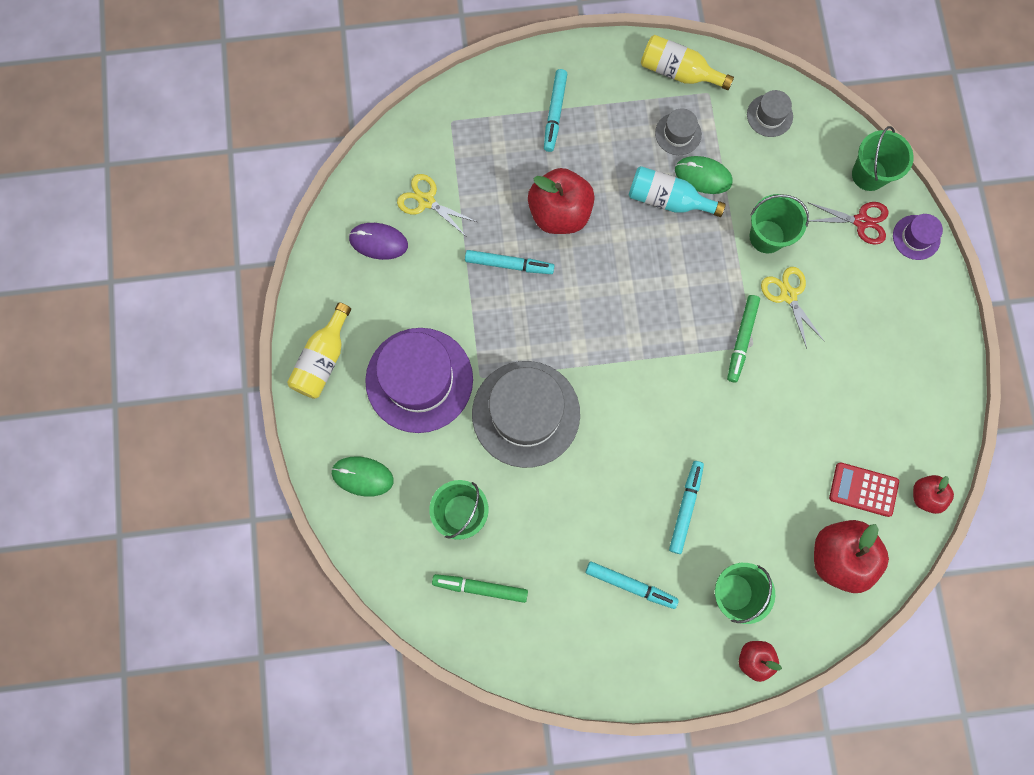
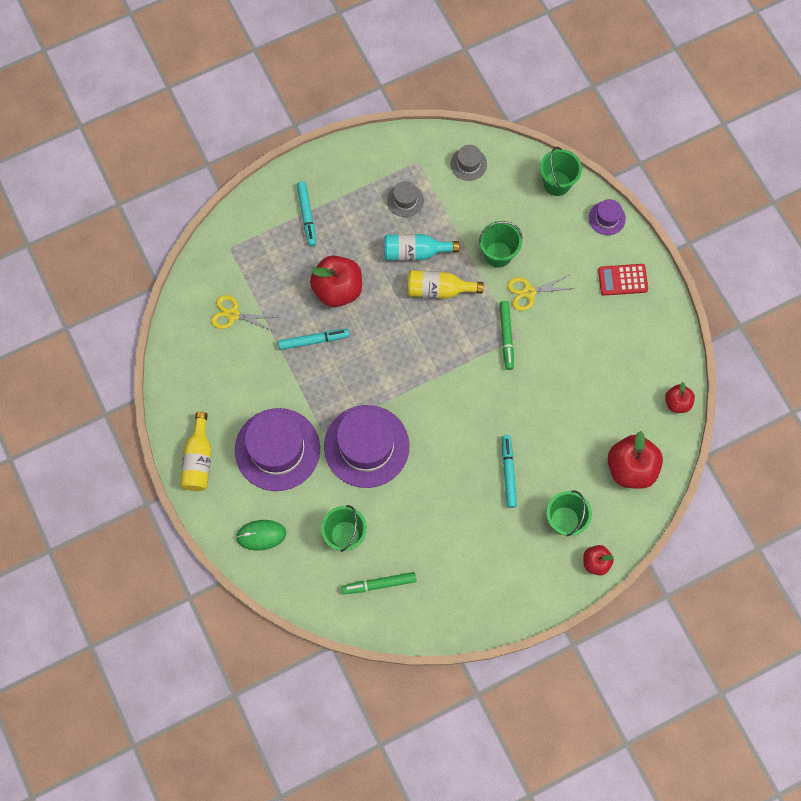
camera: 20 degrees left, 5 degrees down
(378, 242) = (208, 357): purple mouse -> none
(526, 414) = (366, 446): grey hat -> purple hat
(630, 585) = (488, 542): turquoise marker -> none
(678, 72) = (389, 154): yellow bottle -> yellow bottle (439, 289)
(703, 176) = (435, 225): green mouse -> none
(788, 295) = (529, 292): yellow scissors -> yellow scissors turned 60 degrees counterclockwise
(861, 221) = (563, 220): red scissors -> none
(863, 489) = (631, 414): red calculator -> red calculator (622, 280)

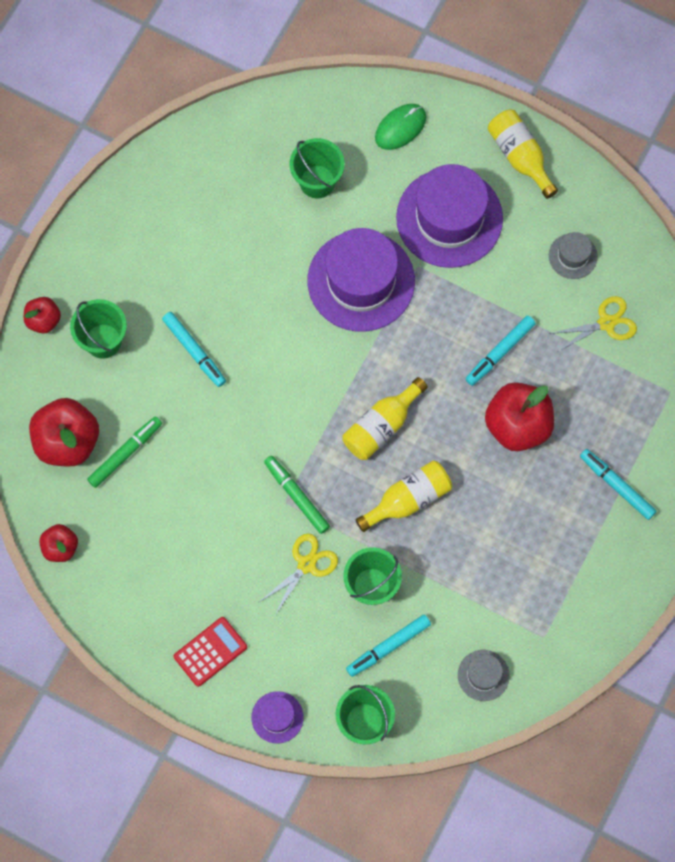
camera: 145 degrees right, 0 degrees up
(379, 584) = (249, 158): green marker -> green marker (125, 453)
(405, 200) = (522, 580): grey hat -> grey hat (573, 256)
(415, 252) = (465, 525): turquoise bottle -> none
(422, 344) = (382, 426): none -> yellow bottle
(513, 214) = (388, 647): none -> turquoise marker

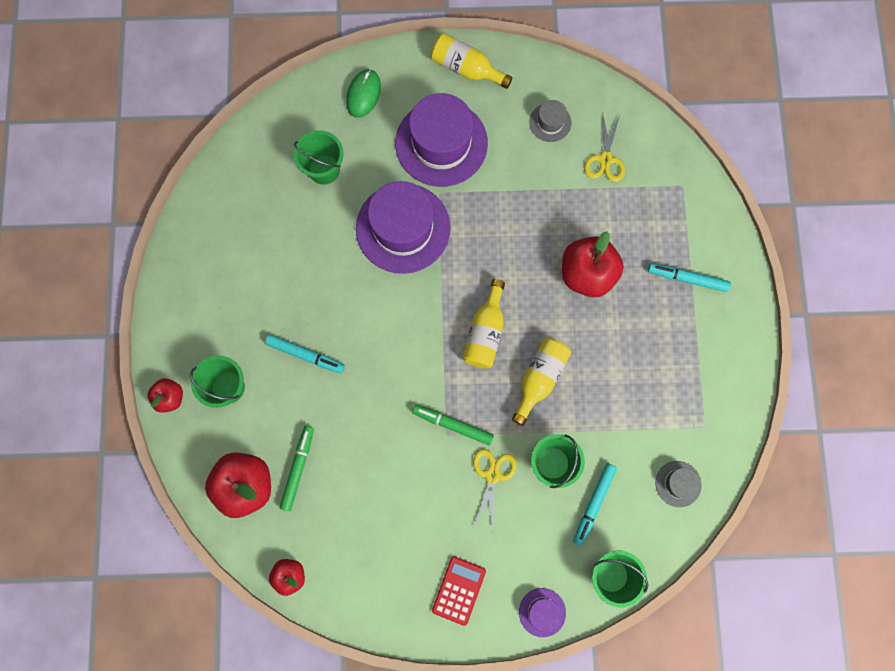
camera: 30 degrees left, 5 degrees up
(500, 352) = (540, 225): turquoise marker -> none
(606, 323) = (605, 159): yellow scissors -> yellow scissors turned 150 degrees clockwise

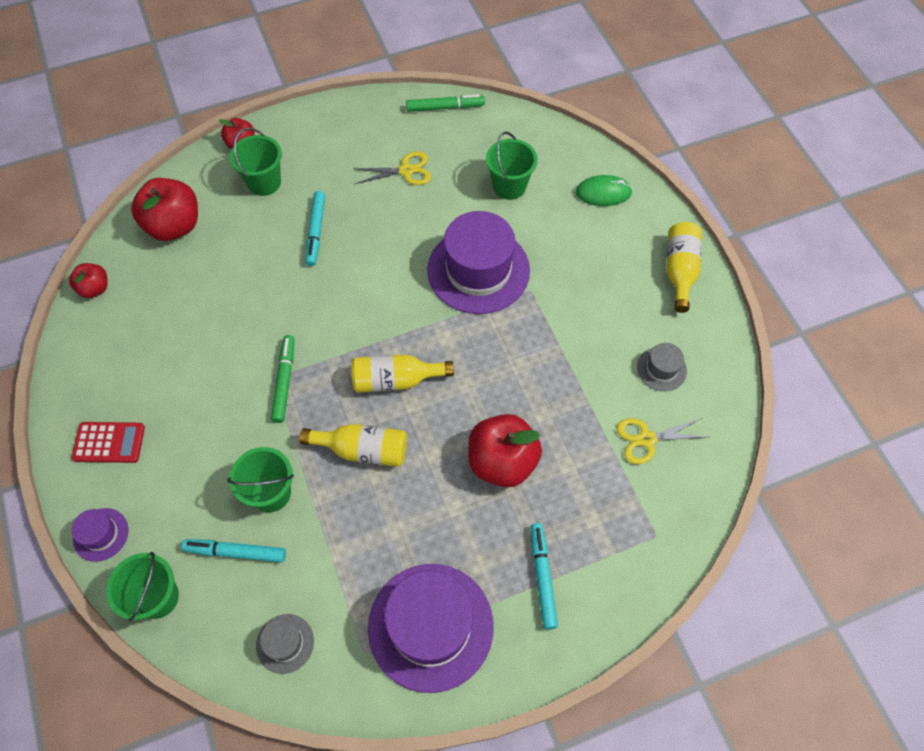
camera: 70 degrees right, 15 degrees down
(298, 468) = (201, 262): green marker -> green marker (445, 107)
(441, 143) = (585, 275): purple hat -> purple hat (430, 626)
(492, 475) = (241, 436): yellow scissors -> yellow scissors (406, 171)

